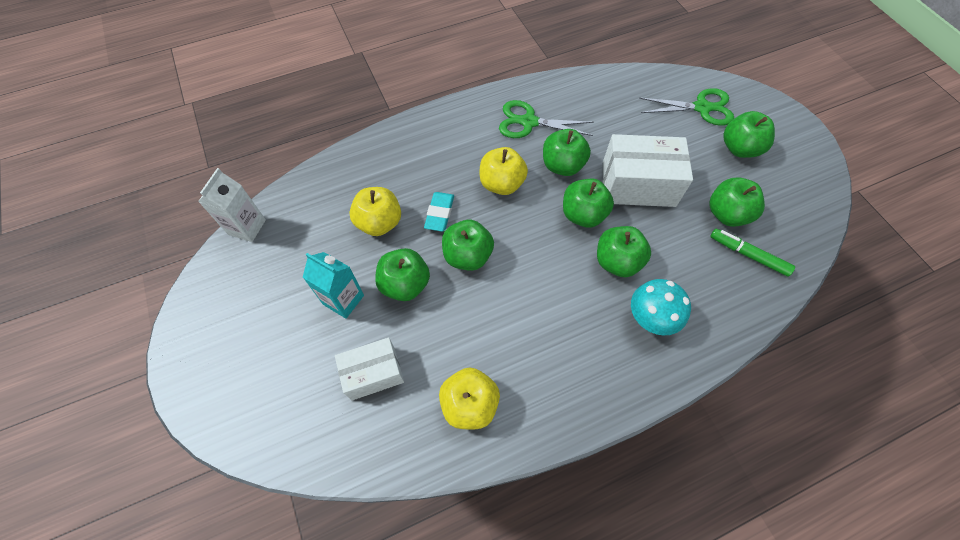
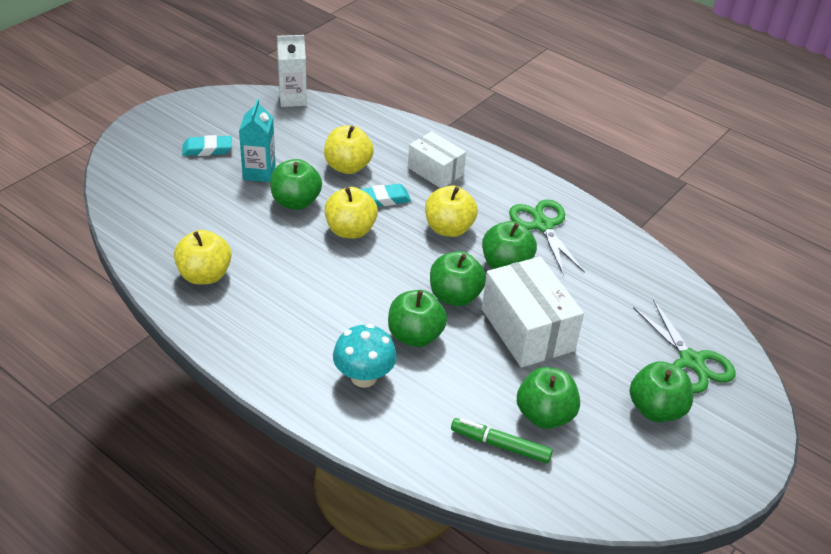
camera: 60 degrees right, 20 degrees down
(276, 334) = (207, 149): none -> turquoise eraser
(373, 373) = (202, 211): white box -> white box (435, 171)
(467, 256) = (350, 230): green apple -> yellow apple
(748, 255) = (500, 445): green marker -> green marker turned 75 degrees counterclockwise

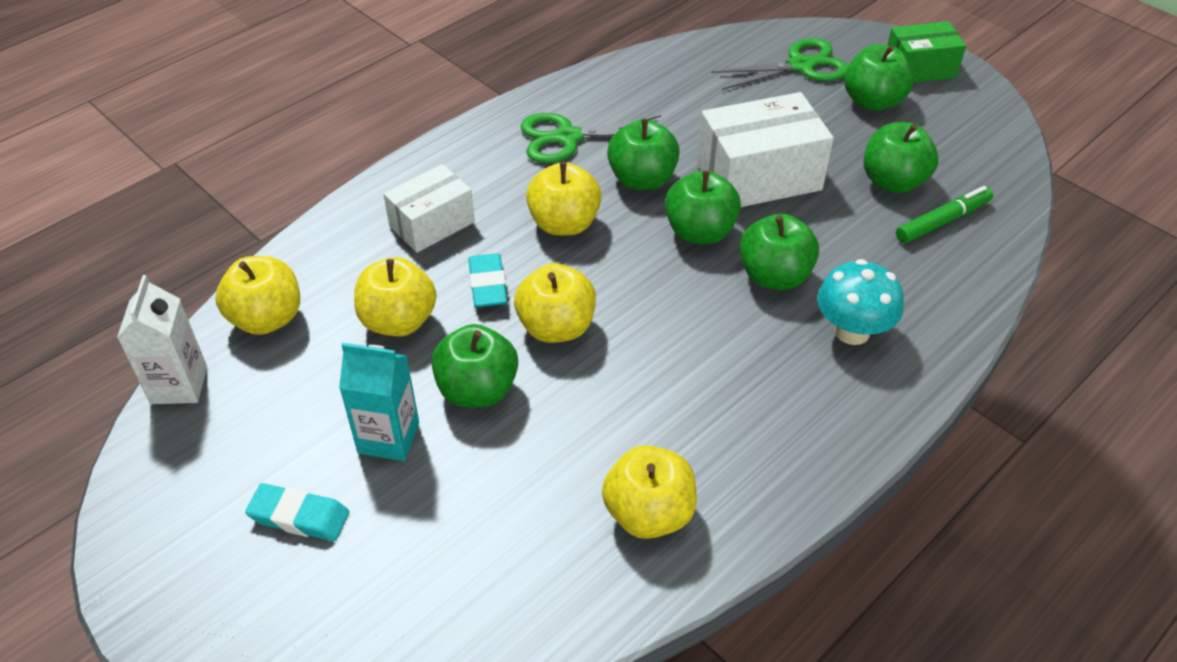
camera: 80 degrees left, 5 degrees up
(207, 149) = (299, 516): turquoise eraser -> turquoise eraser turned 75 degrees counterclockwise
(344, 120) = (267, 319): none -> yellow apple
(500, 445) = (943, 221): green marker -> green marker turned 150 degrees counterclockwise
(724, 449) = (919, 69): none -> green box

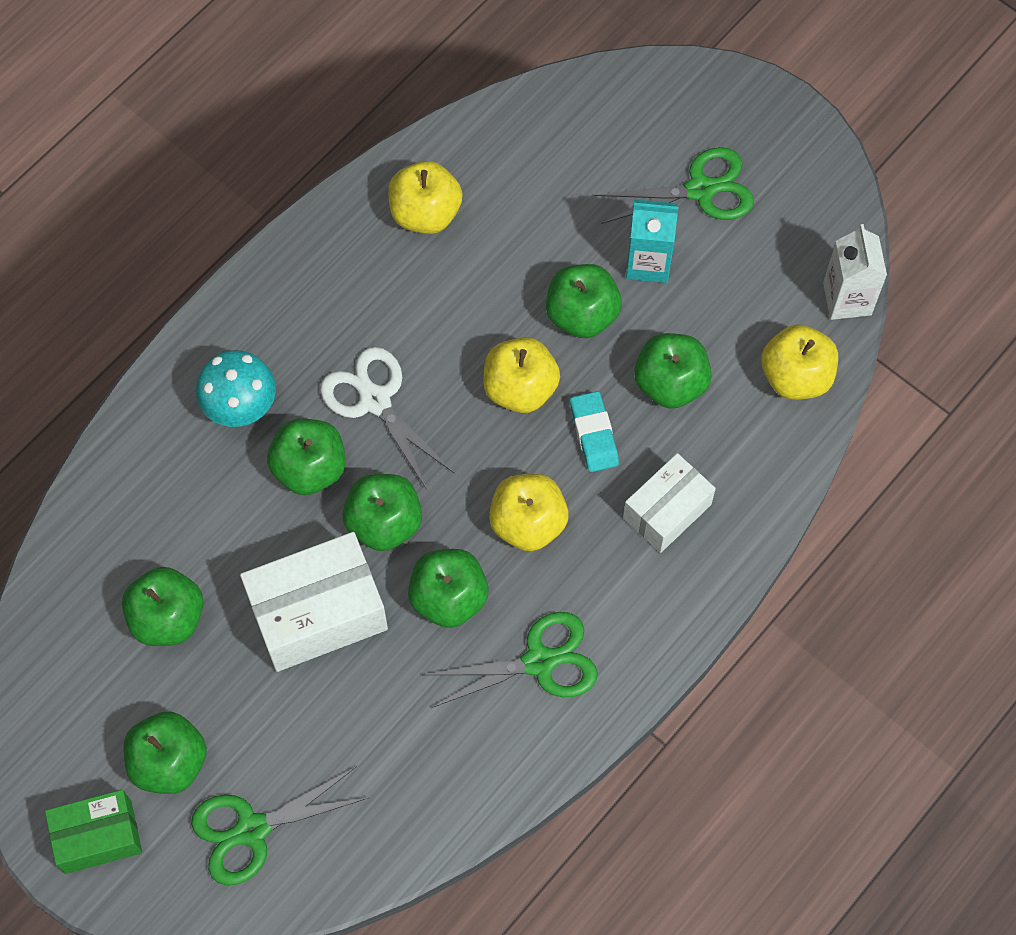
camera: 175 degrees right, 20 degrees up
(299, 516) = (700, 190): turquoise eraser -> green scissors
(398, 321) = (670, 383): yellow apple -> green apple
(709, 327) = (375, 400): none -> white scissors
(943, 221) = (124, 559): green marker -> none

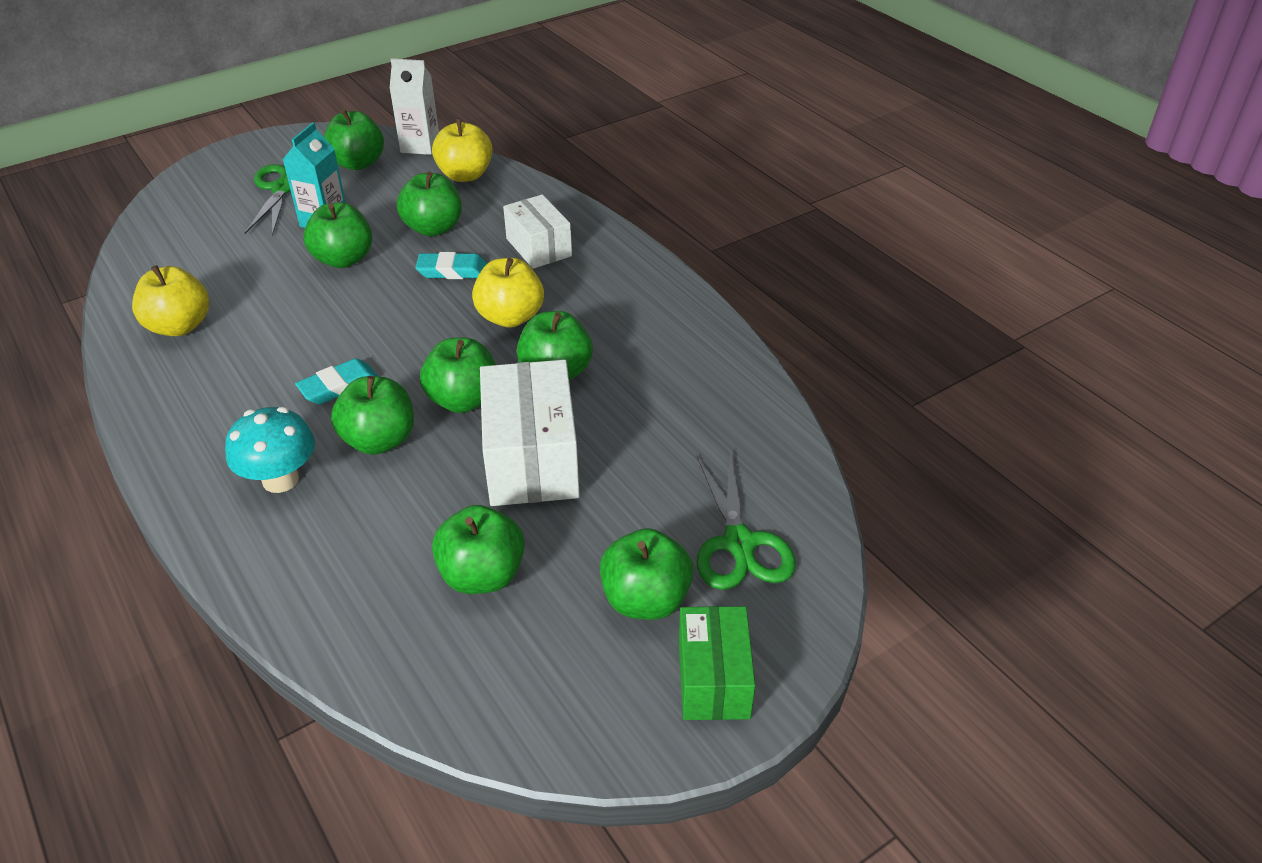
camera: 75 degrees left, 25 degrees down
(375, 400) = (339, 386): white scissors -> turquoise eraser
(520, 388) = (386, 301): yellow apple -> none
(539, 662) = (637, 331): green scissors -> none
(782, 245) = (358, 163): none -> green apple

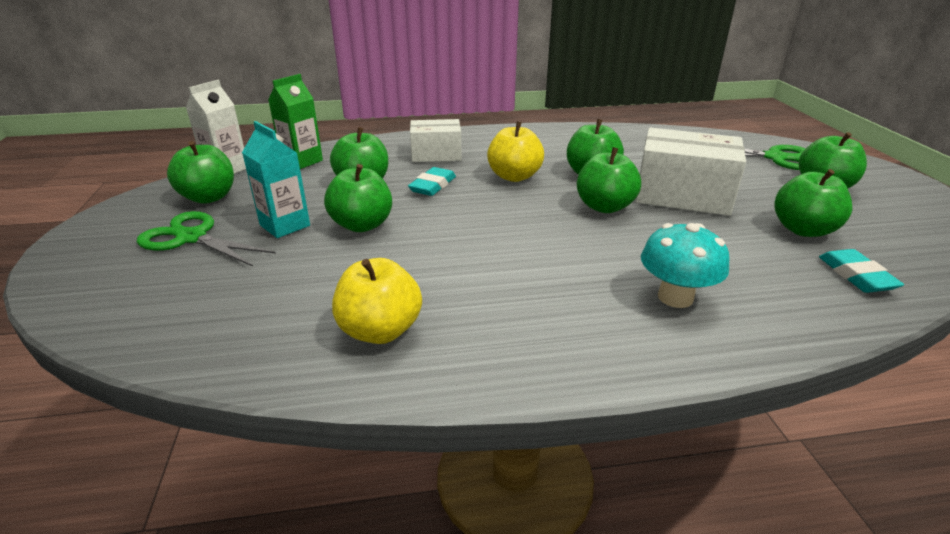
camera: 65 degrees left, 10 degrees down
(339, 386) = (555, 252): turquoise eraser -> turquoise eraser (856, 276)
(379, 440) = (639, 245): green apple -> none
(465, 175) = (302, 161): yellow apple -> green carton
(713, 679) = (886, 182): green box -> none

